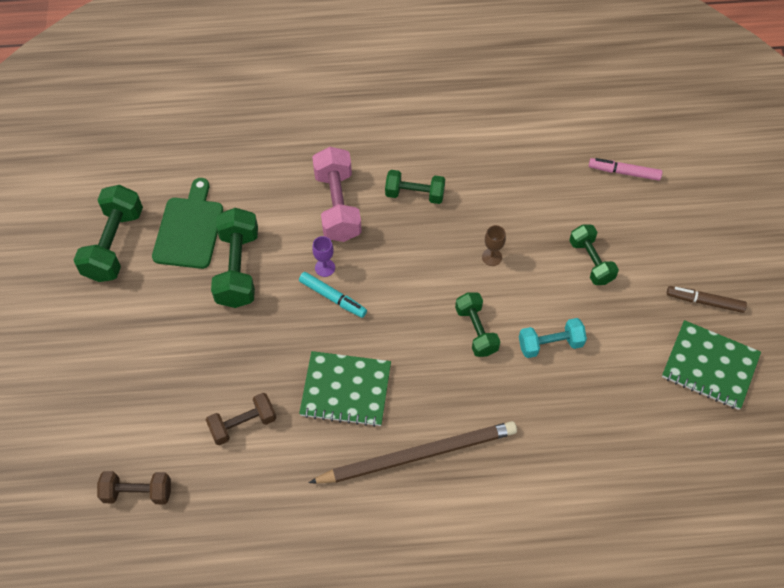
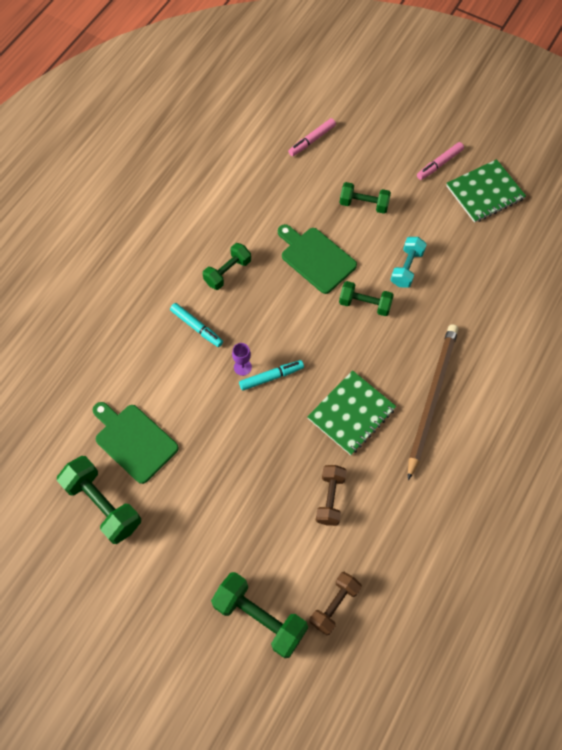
camera: 55 degrees left, 5 degrees up
(238, 268) = (197, 426): green dumbbell -> green dumbbell (260, 617)
(337, 206) = (196, 327): pink dumbbell -> turquoise marker
(492, 257) = (316, 258): brown goblet -> green cutting board
(705, 302) = (439, 164): brown marker -> pink marker

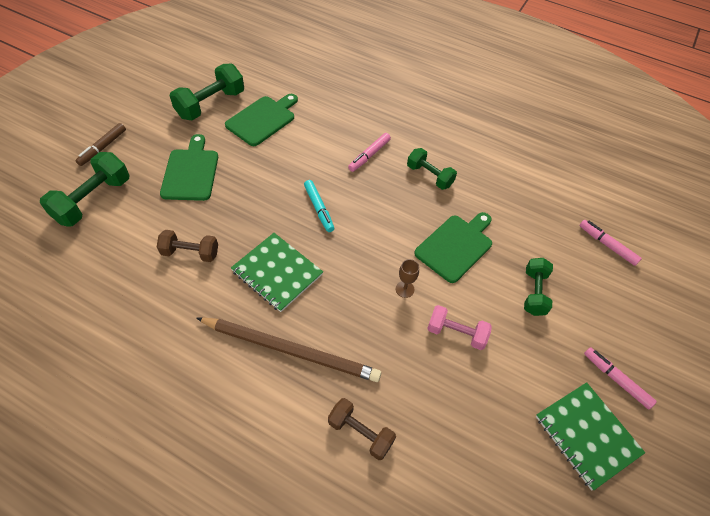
camera: 85 degrees right, 10 degrees down
(175, 625) = (103, 147): none -> brown marker
(196, 327) = (369, 155): turquoise marker -> pink marker
(217, 513) = (191, 172): none -> green cutting board
(242, 367) = (329, 187): purple goblet -> none
(334, 605) = (88, 254): brown dumbbell -> brown dumbbell (360, 433)
(365, 304) = (404, 289): green dumbbell -> brown goblet
(407, 268) = (456, 333): turquoise dumbbell -> pink dumbbell

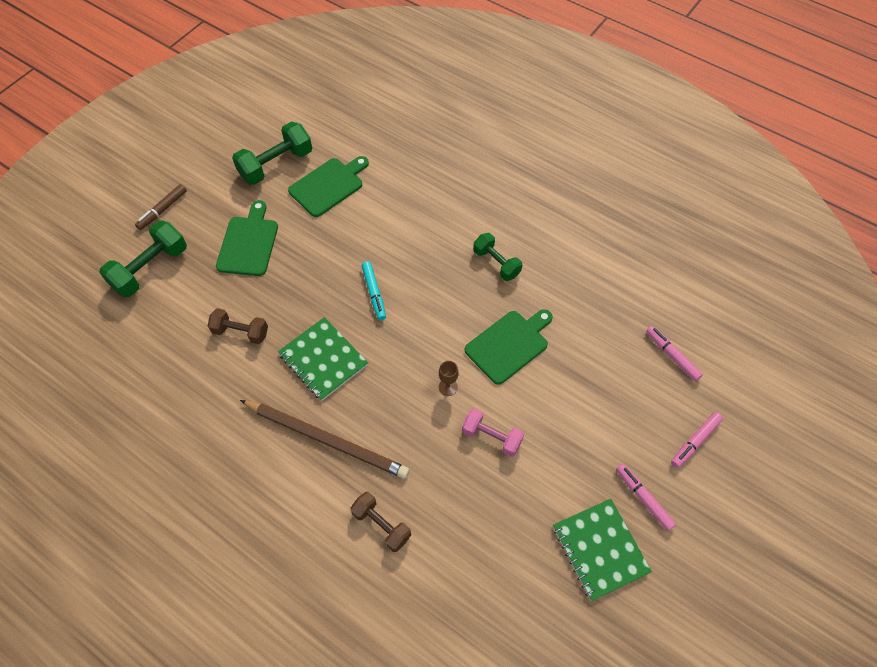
camera: 10 degrees right, 5 degrees up
(369, 155) = (436, 235): pink marker -> pink marker (695, 441)
(534, 293) = (580, 401): green dumbbell -> none

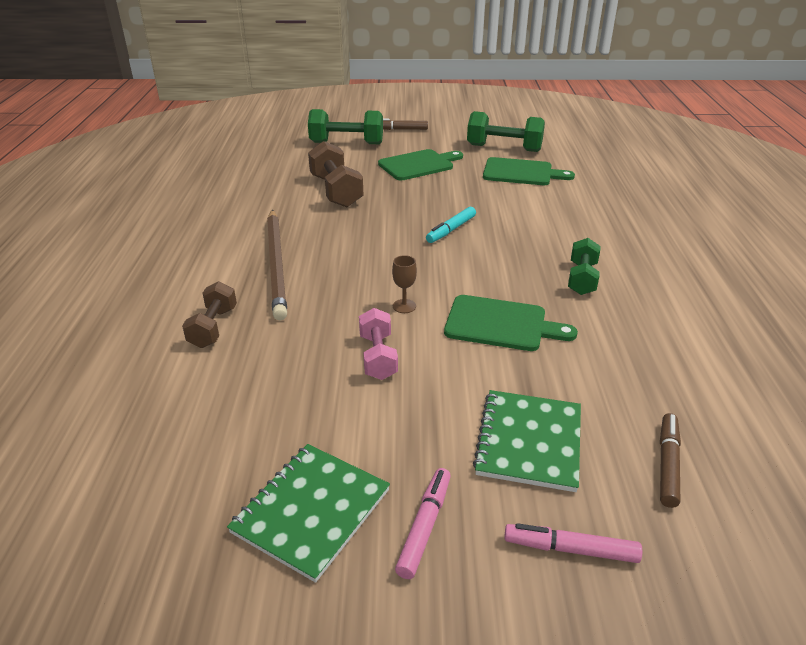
camera: 55 degrees right, 25 degrees down
(241, 332) = (336, 191): brown dumbbell -> brown dumbbell, size x1.56
(323, 360) = (354, 233): green notebook -> green notebook (529, 441)
(672, 356) = (667, 464): pink marker -> brown marker

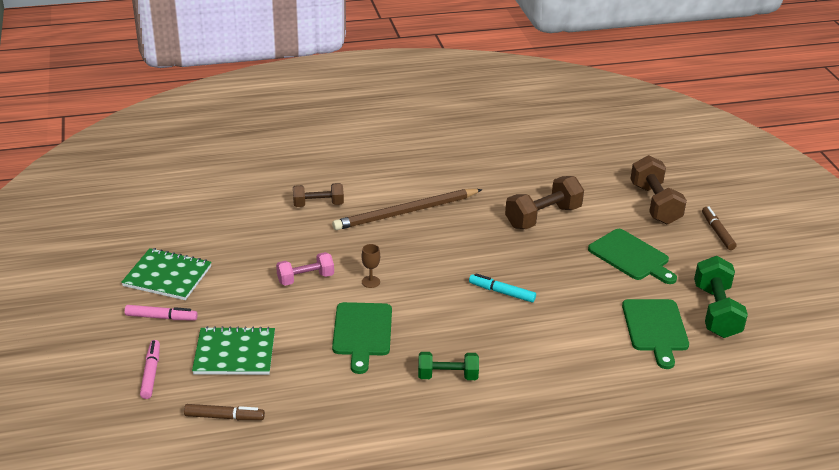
camera: 75 degrees right, 0 degrees up
(346, 143) = (655, 204): green dumbbell -> brown dumbbell

